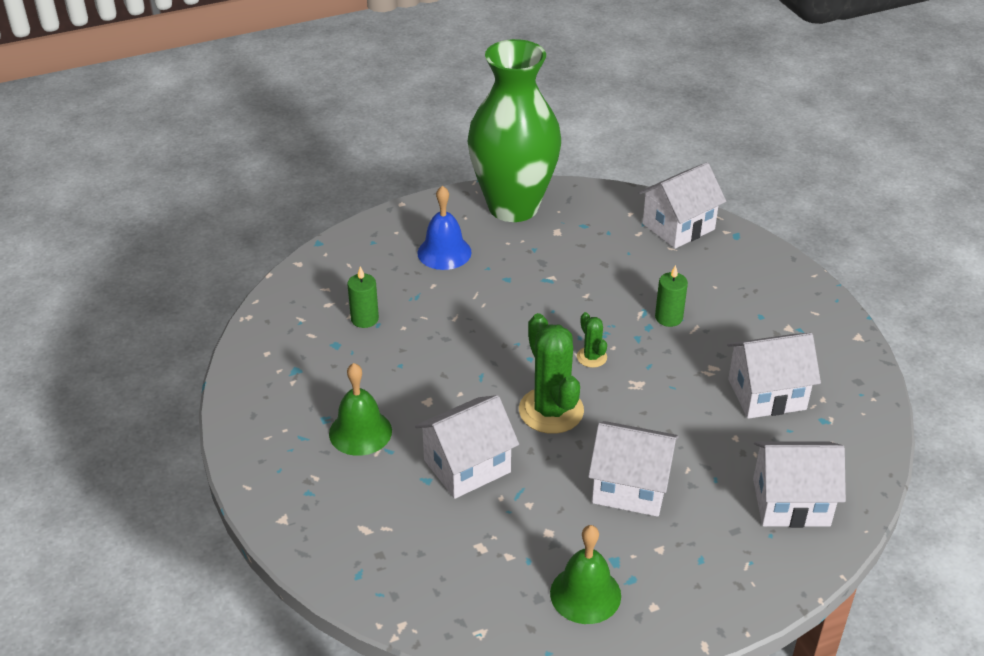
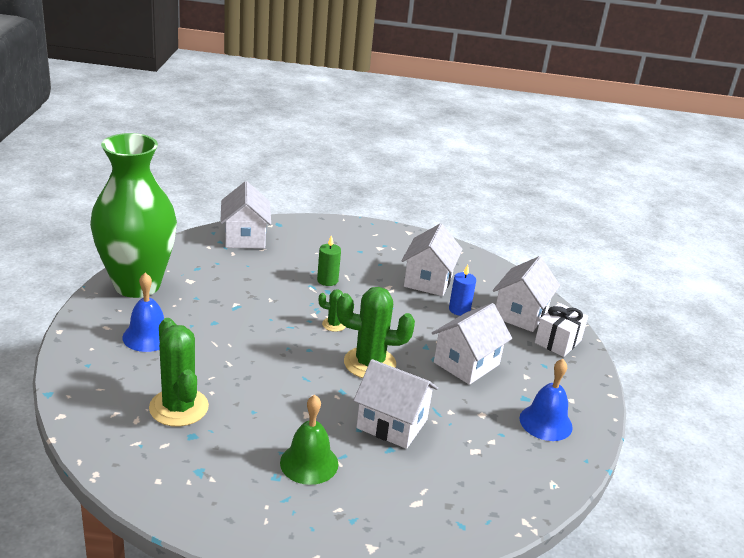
camera: 65 degrees left, 10 degrees down
(364, 319) = (179, 407): green candle -> green cactus
(467, 466) = (392, 424): white house -> white house turned 60 degrees counterclockwise
(585, 594) = (545, 422): green bell -> blue bell
(735, 443) = (459, 310): none -> blue candle
(768, 558) = (558, 341): none -> white gift

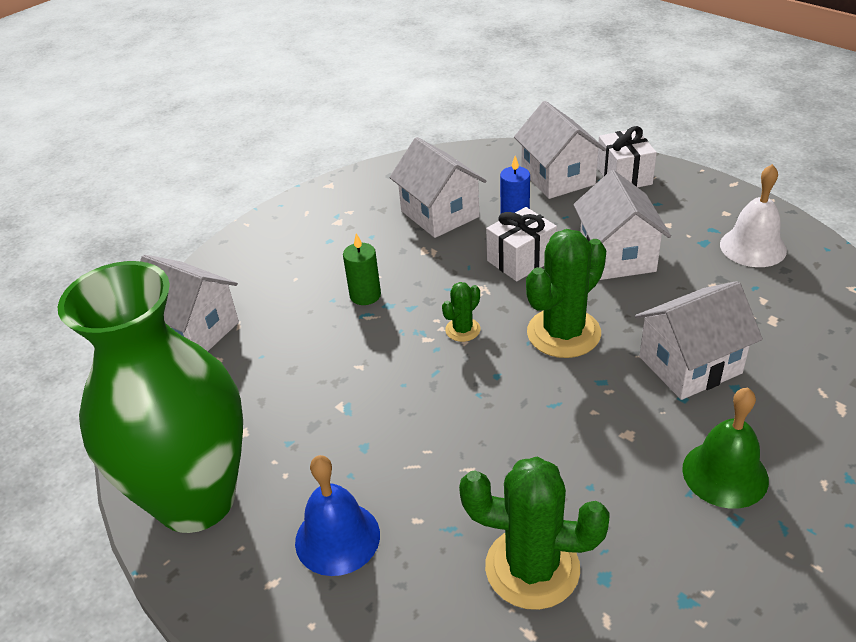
camera: 45 degrees left, 10 degrees up
(419, 326) = (521, 260): none -> white gift
(545, 422) = (753, 247): blue bell -> white bell

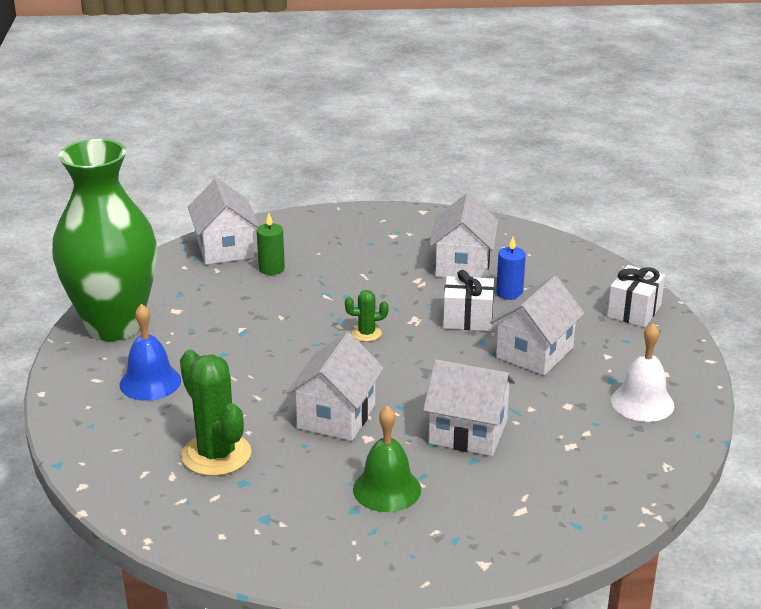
camera: 40 degrees right, 10 degrees down
(365, 295) = (342, 284): green candle -> green candle (271, 268)
(558, 178) = (582, 287): white house -> white house (336, 416)
(563, 333) = (422, 370): green cactus -> none

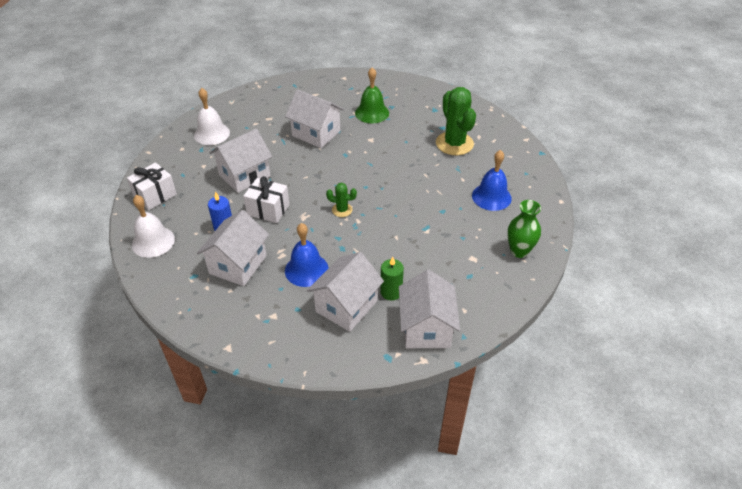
camera: 165 degrees left, 15 degrees up
(114, 325) = (519, 251): green vase -> green vase, size x0.43
(336, 416) = (383, 154): white house -> white house (346, 306)
(379, 272) = (306, 269): none -> blue bell
(582, 269) = (153, 241): none -> white bell

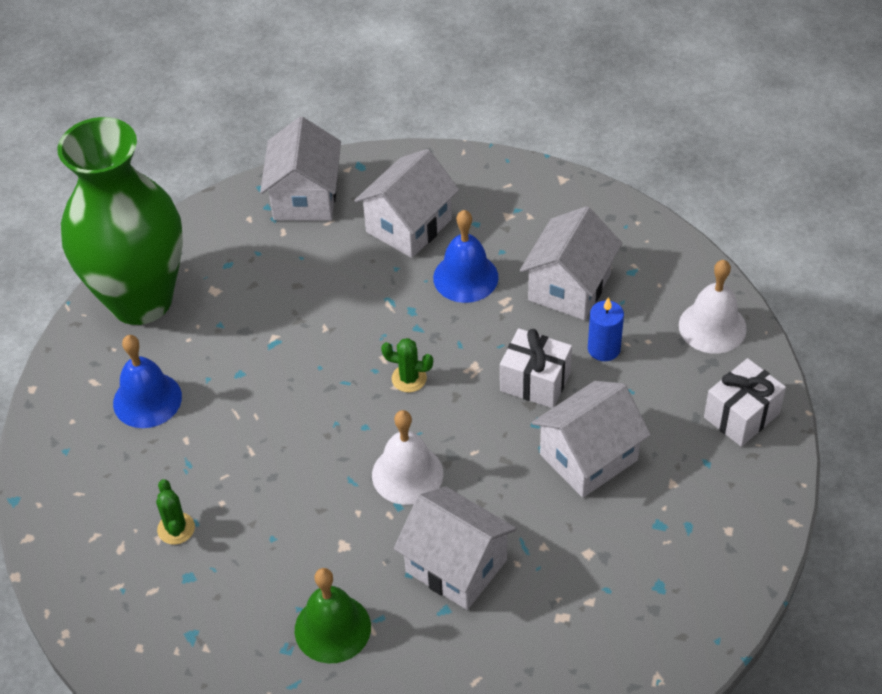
camera: 175 degrees left, 5 degrees up
(212, 134) = (677, 571): white bell -> white bell (407, 474)
(391, 292) = (345, 243): green candle -> none
(454, 143) = (176, 528): green cactus -> green cactus, size x0.49
(519, 251) = (141, 300): green vase -> green vase, size x2.32

